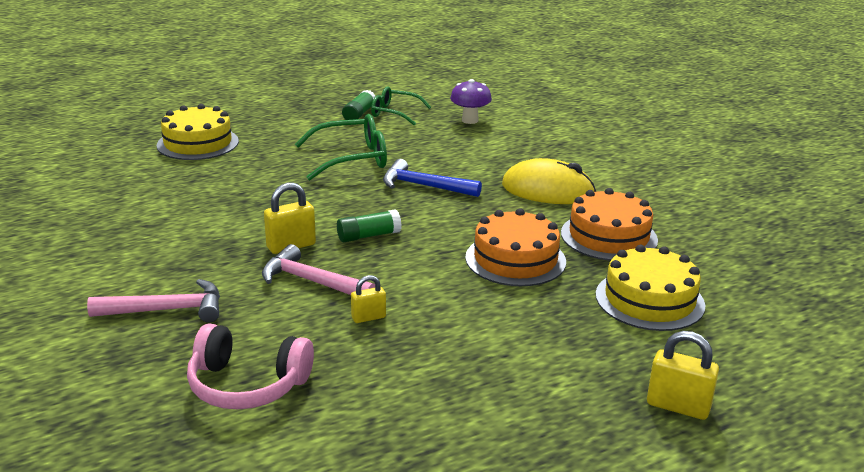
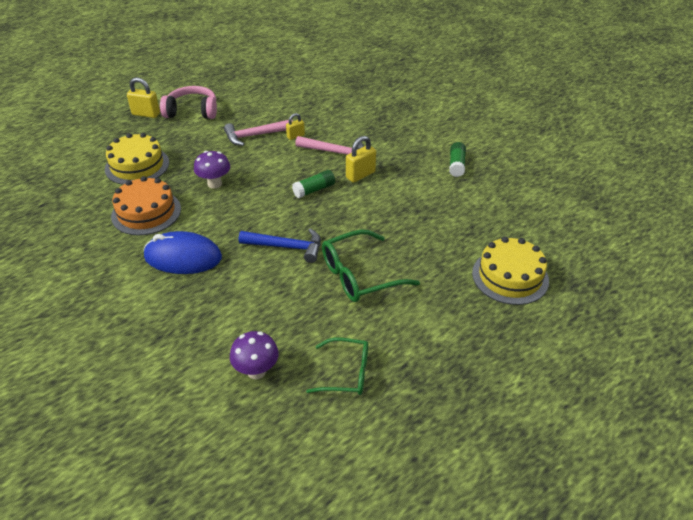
camera: 170 degrees right, 15 degrees up
(167, 310) = (401, 127): pink hammer -> pink hammer (255, 135)
(247, 385) = (338, 101): pink headphones -> pink headphones (192, 111)
(359, 114) = (385, 363): green glue stick -> green glue stick (456, 165)
(515, 259) = (214, 184): orange cake -> purple mushroom
(548, 190) = (183, 257): yellow mouse -> blue mouse

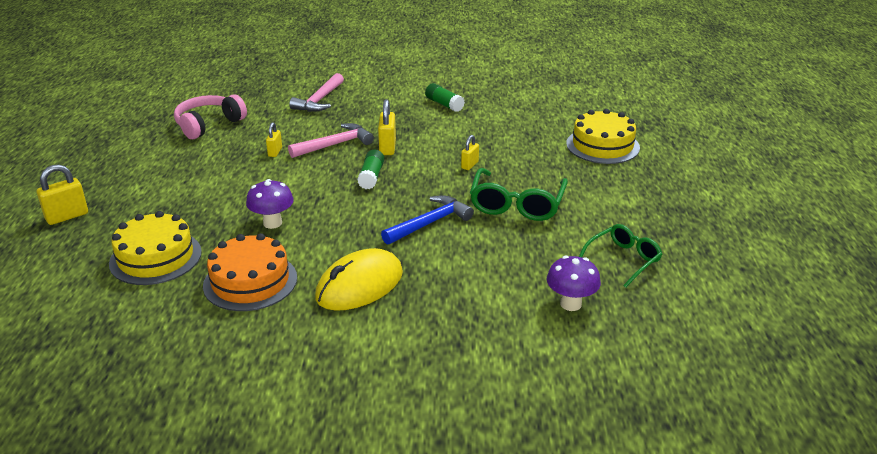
camera: 50 degrees left, 10 degrees down
(183, 257) = (359, 285): blue mouse -> yellow mouse
(192, 111) = (121, 187): pink headphones -> pink headphones (208, 124)
(255, 135) = (234, 171): pink hammer -> pink hammer (319, 100)
(386, 223) = (469, 165): none -> yellow padlock

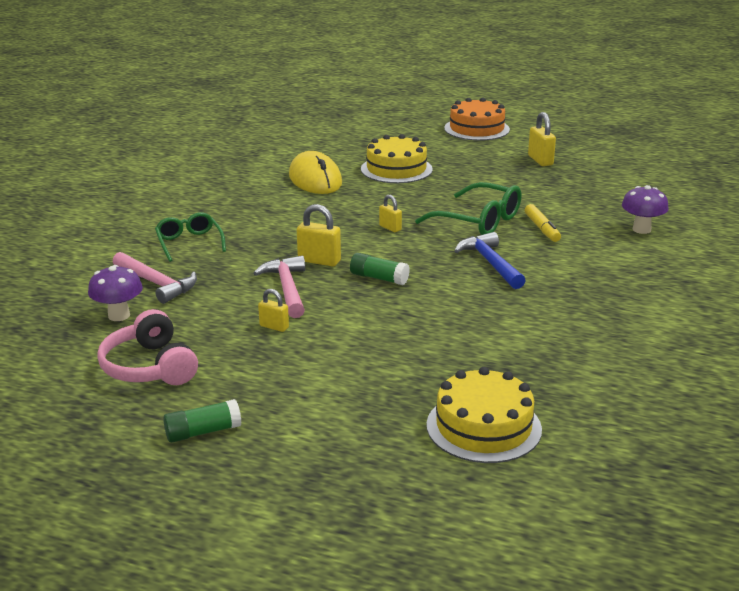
camera: 70 degrees left, 5 degrees down
(67, 216) = (340, 498): yellow padlock -> yellow padlock (540, 160)
(250, 281) = (558, 368): orange cake -> orange cake (476, 129)
(272, 223) = (445, 344): purple mushroom -> purple mushroom (119, 315)
(359, 285) = (586, 311): yellow mouse -> yellow mouse (315, 179)
(444, 104) = (244, 218): green glue stick -> green glue stick (203, 432)
(525, 241) = (542, 229): none -> yellow marker
(623, 260) = (586, 200): green glasses -> green glasses (189, 243)

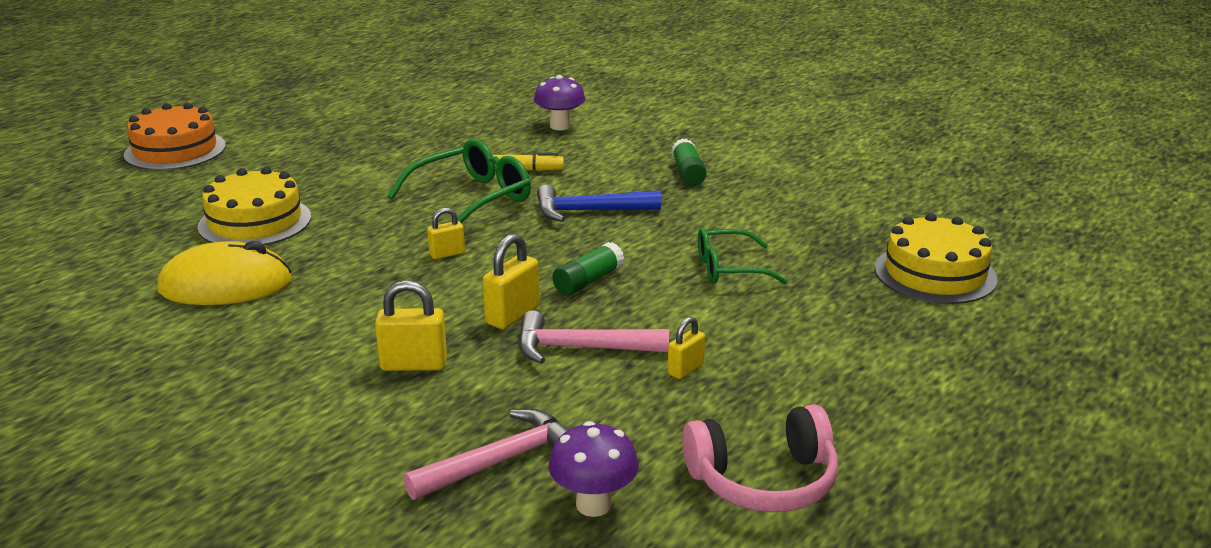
camera: 75 degrees left, 0 degrees up
(189, 243) = (370, 419): green glasses -> green glasses (729, 268)
(203, 432) = (933, 446): green glue stick -> green glue stick (688, 173)
(540, 160) = (327, 135): yellow padlock -> yellow padlock (414, 365)

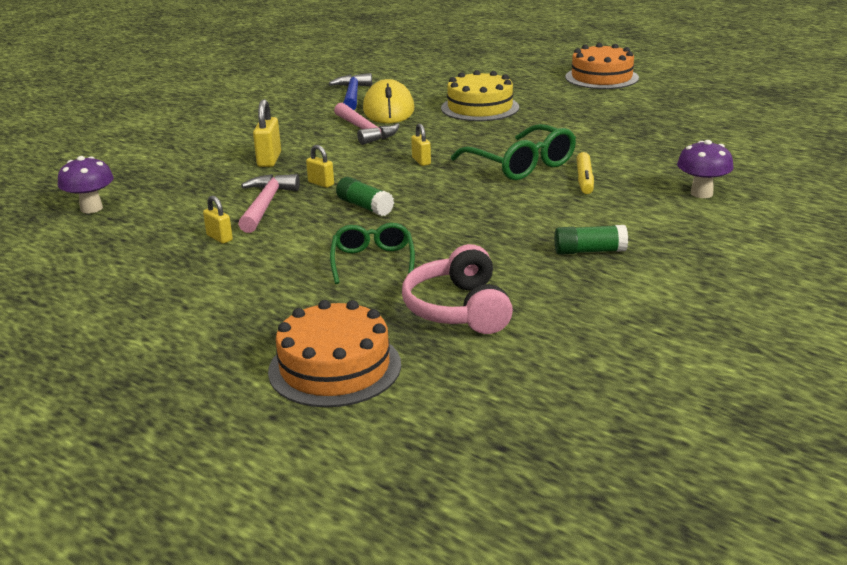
camera: 95 degrees right, 0 degrees up
(501, 461) = (151, 185): pink hammer -> pink hammer (364, 131)
(512, 315) = (321, 183): yellow padlock -> yellow padlock, size x0.62
(589, 211) = (495, 206): blue hammer -> blue hammer (352, 95)
(764, 481) = (73, 257): pink headphones -> pink headphones (458, 309)
(935, 273) = (335, 367): yellow cake -> orange cake

